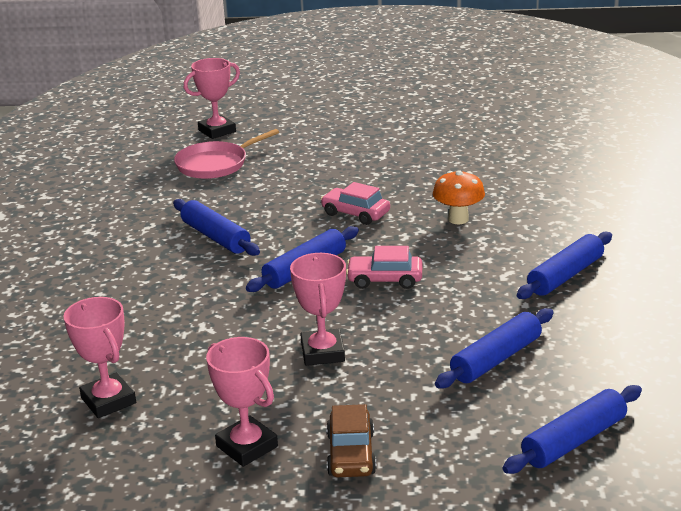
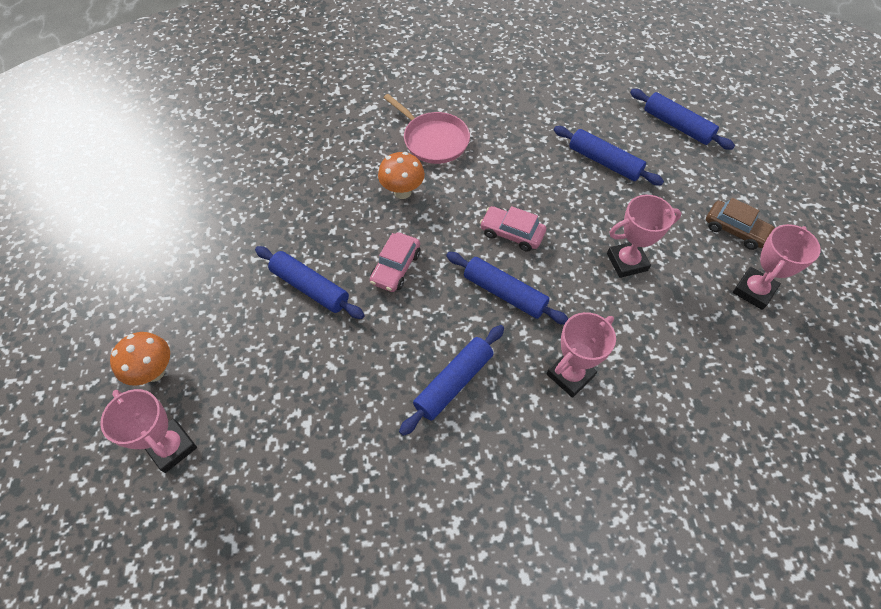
camera: 100 degrees left, 30 degrees up
(108, 400) = (741, 402): pink trophy -> pink trophy (570, 375)
(215, 164) = (275, 425): pink pan -> pink pan (433, 140)
(283, 121) = (154, 372): none -> orange mushroom
(351, 454) = (735, 230): brown car -> brown car turned 45 degrees clockwise
(385, 279) = (512, 233): pink car -> pink car turned 120 degrees clockwise
(565, 275) = (486, 127): blue rolling pin -> blue rolling pin (310, 288)

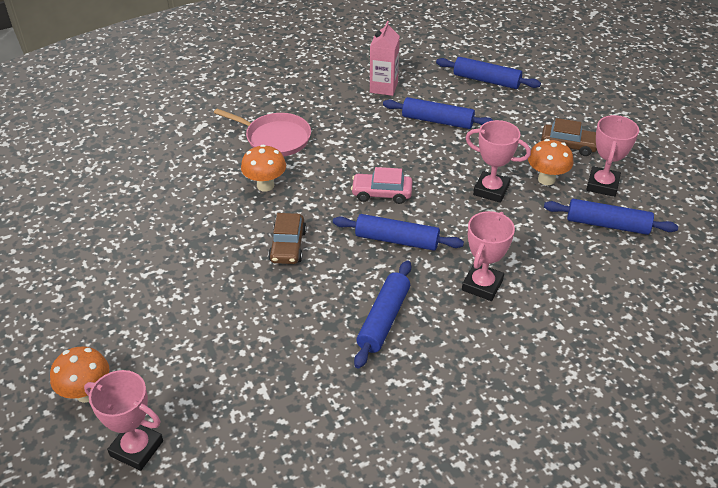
camera: 20 degrees left, 15 degrees down
(310, 288) = (213, 283): blue rolling pin -> blue rolling pin (607, 224)
(396, 267) = (288, 246): pink car -> brown car
(565, 108) = (383, 87): none -> pink carton
(627, 262) = (491, 190): pink trophy -> pink trophy turned 60 degrees clockwise
(693, 266) = (546, 179): none -> orange mushroom

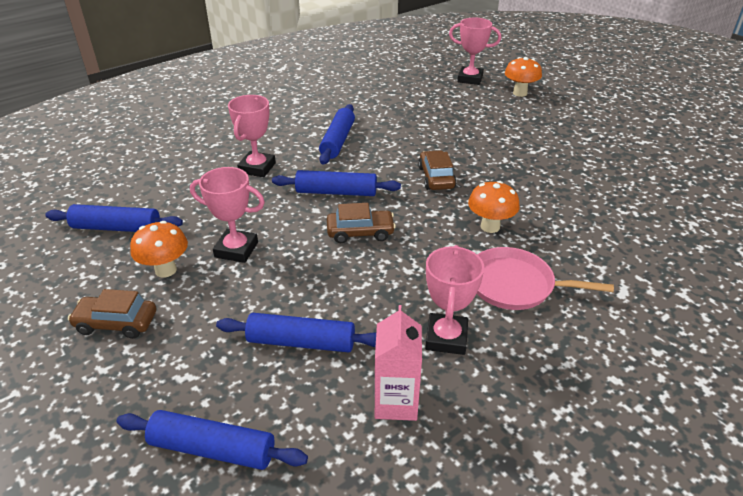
camera: 170 degrees right, 5 degrees down
(381, 193) = (360, 232): pink car -> brown car
(602, 185) = (98, 271): pink trophy -> pink trophy (446, 338)

